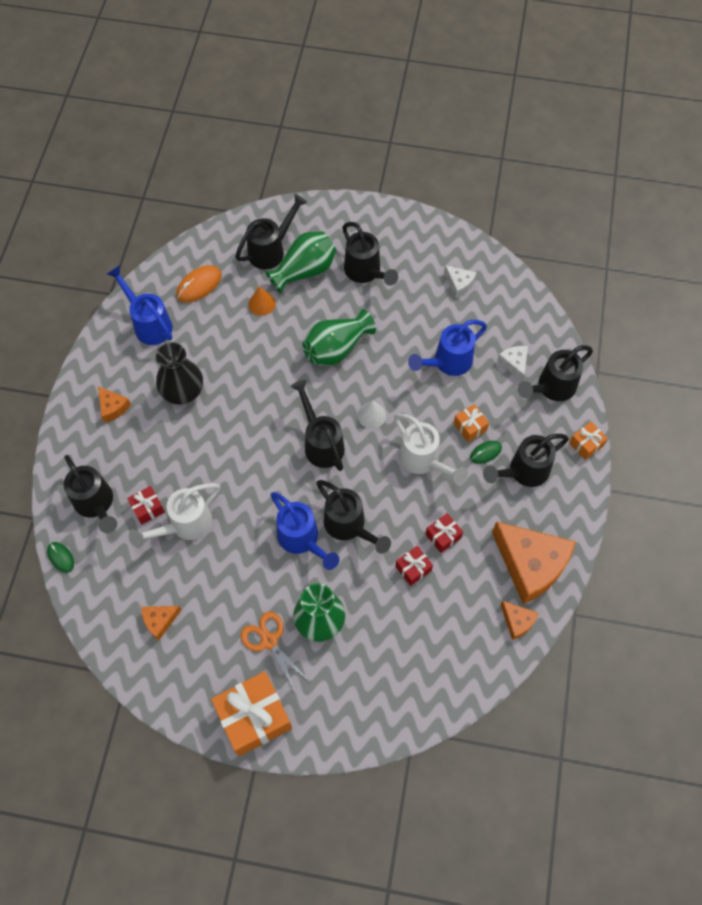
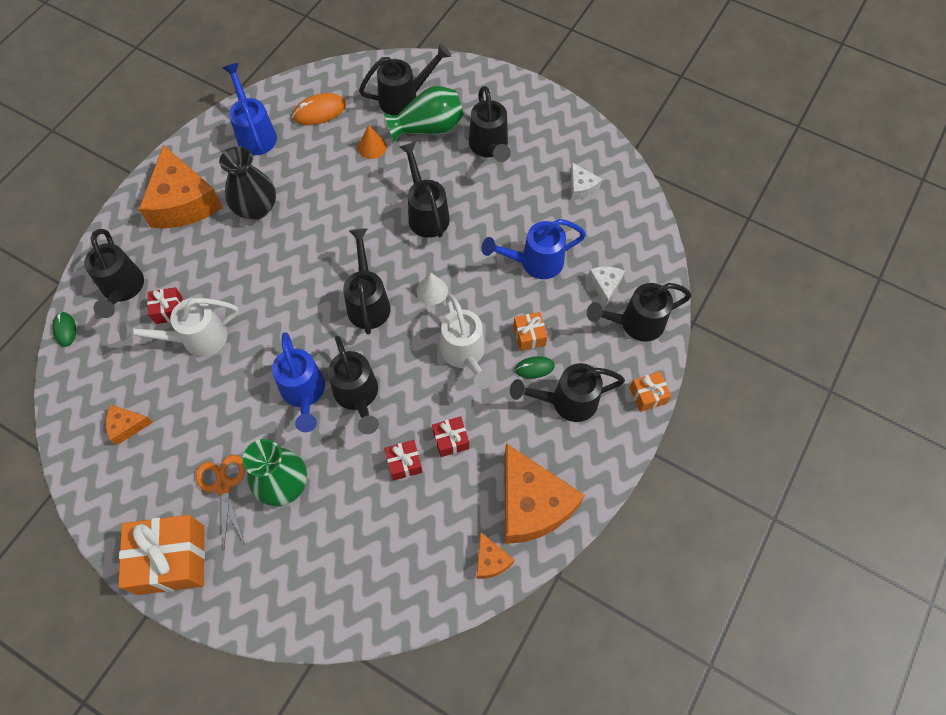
camera: 20 degrees right, 0 degrees up
(113, 407) = (183, 202): orange cheese -> orange cheese, size x2.17
(336, 348) = (426, 213): green vase -> black watering can

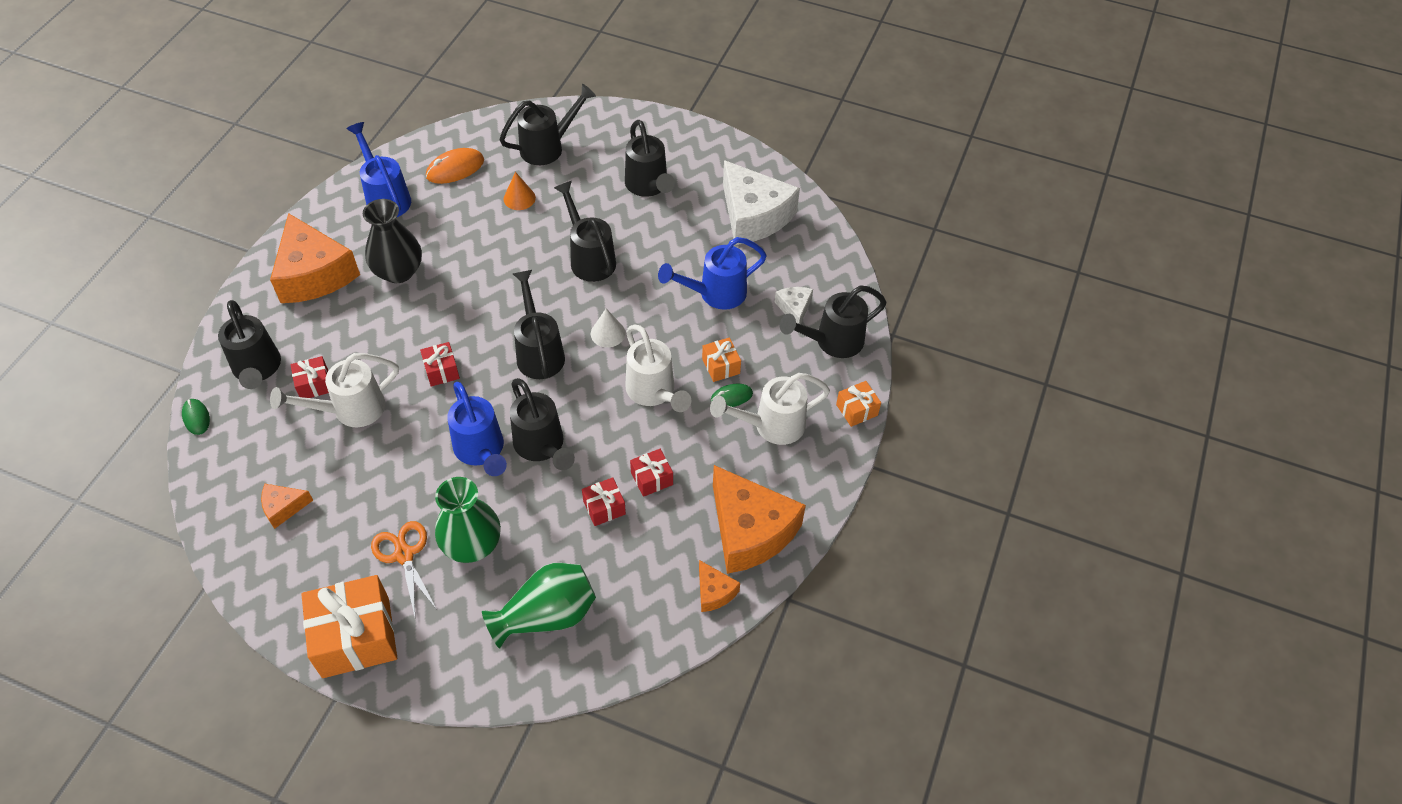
camera: 10 degrees left, 10 degrees down
(280, 310) = (441, 371): none -> red gift
(428, 128) = (579, 174): green vase -> green vase (547, 615)
(566, 401) = (770, 426): black watering can -> white watering can
(581, 187) = (753, 216): white cheese -> white cheese, size x2.17

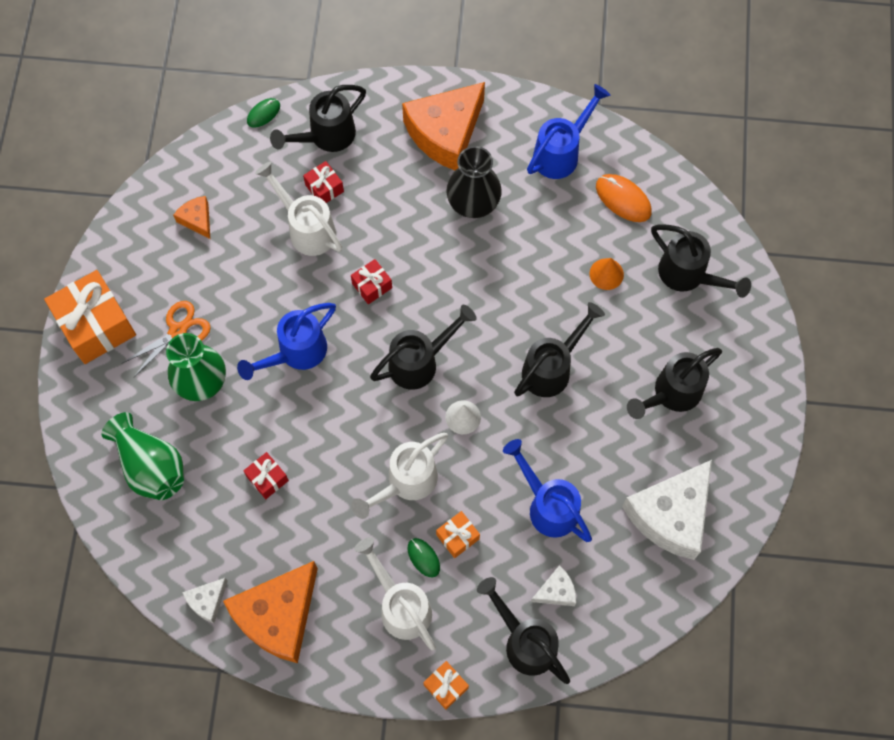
camera: 75 degrees right, 15 degrees up
(542, 447) = (315, 403): black watering can -> none
(652, 478) = (309, 510): red gift -> none
(714, 592) = (207, 601): orange cheese -> white cheese

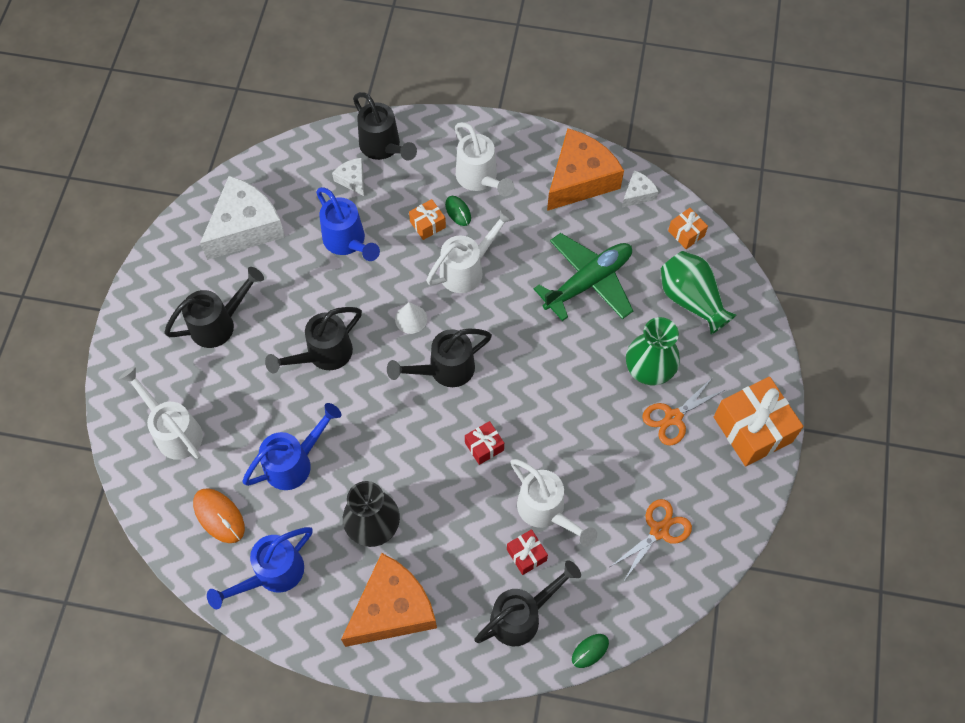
camera: 175 degrees left, 5 degrees down
(197, 220) = (659, 530): orange cheese -> orange scissors
(267, 478) = (588, 282): red gift -> green plane
(295, 353) = (561, 387): blue watering can -> blue watering can (295, 462)
(446, 686) = (450, 123): orange gift -> orange gift (686, 233)
(556, 591) = (352, 180): white cheese -> white cheese turned 75 degrees clockwise
(606, 274) = (253, 439): orange cone -> none
(689, 276) = (174, 431): black watering can -> white watering can

